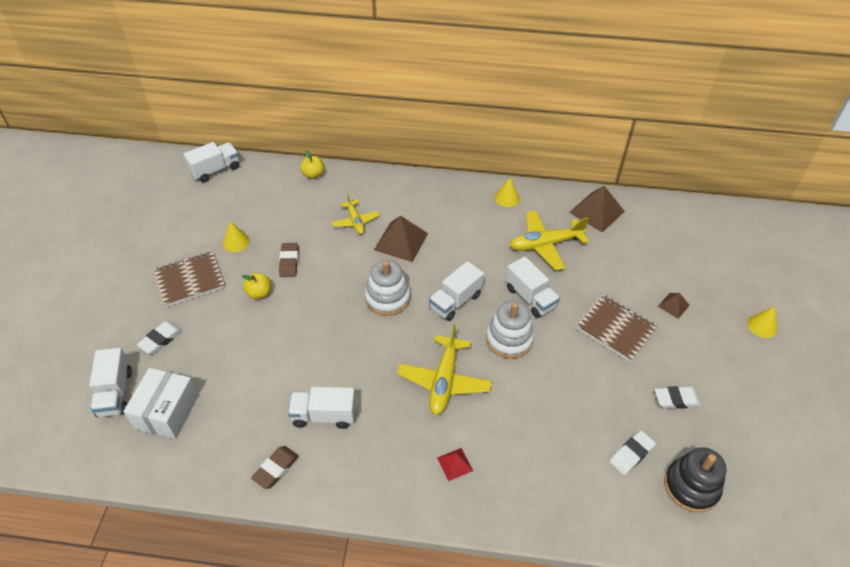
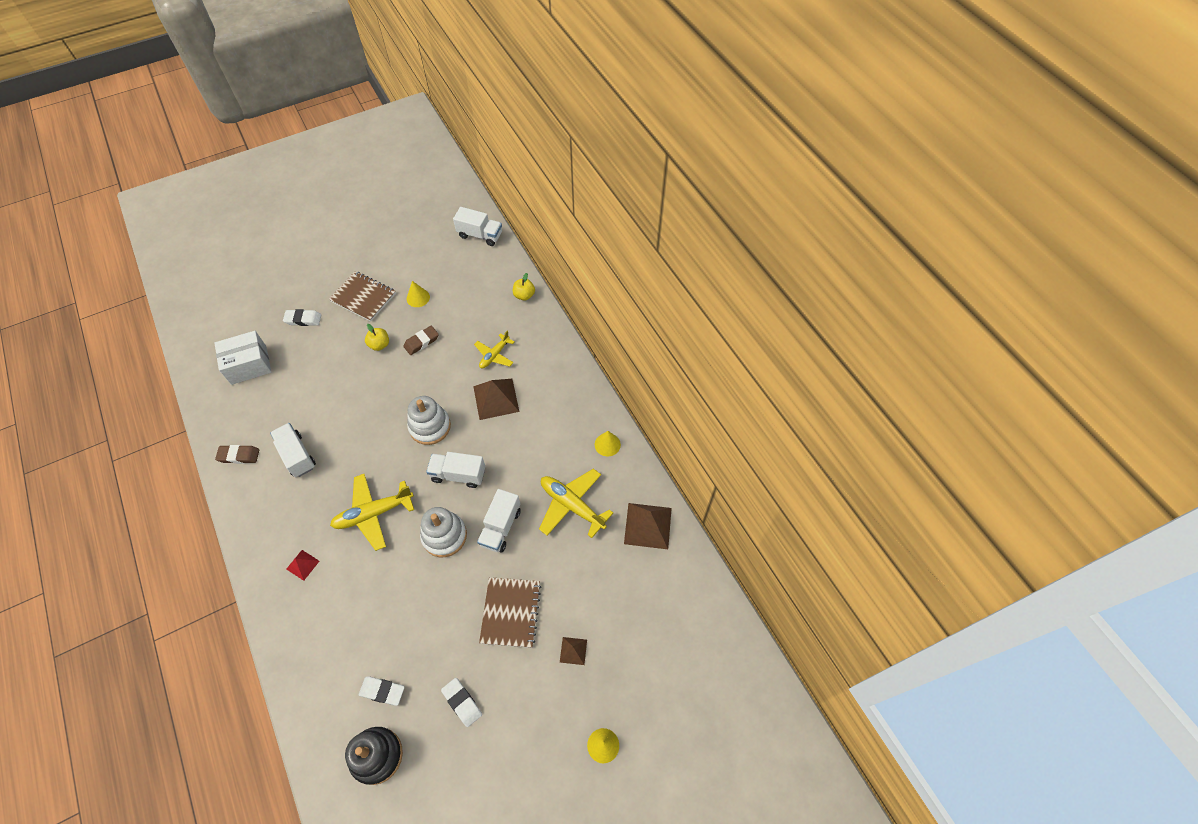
camera: 55 degrees right, 10 degrees up
(115, 393) = (247, 327): white truck -> none

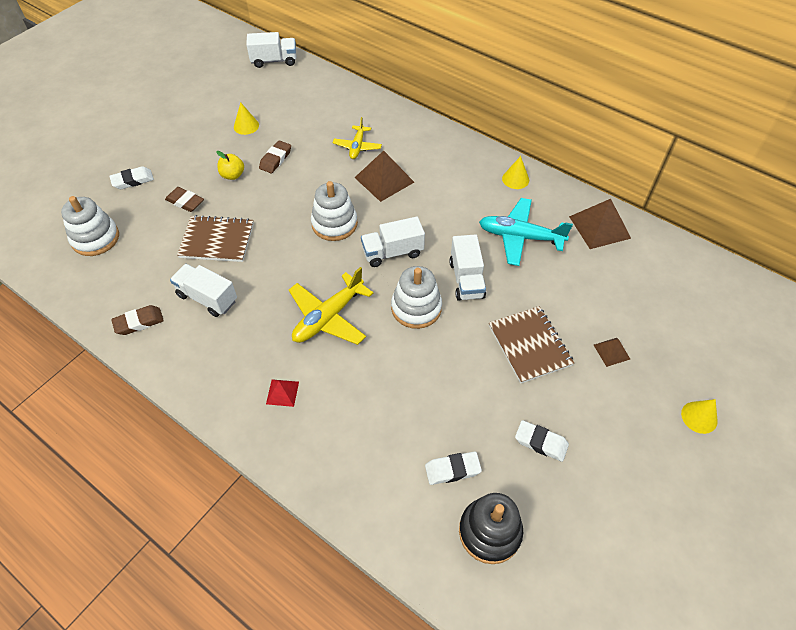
camera: 25 degrees left, 5 degrees down
(249, 365) = (95, 238): white box -> white stacking toy
(330, 357) = (185, 202): none -> brown eraser
(363, 297) = (187, 143): brown notebook -> brown notebook (217, 240)
(524, 295) = (351, 93): yellow apple -> none
(572, 505) = (520, 237): yellow plane -> turquoise plane

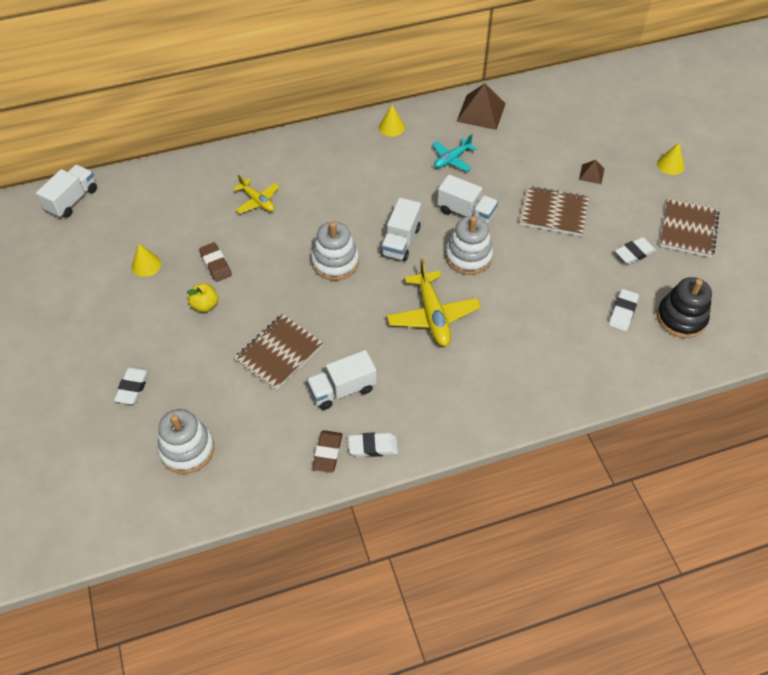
camera: 55 degrees left, 0 degrees up
(162, 349) = (373, 447): none -> white eraser
(185, 202) = (205, 356): brown eraser -> none
(282, 392) = (483, 381): red pyramid -> none
(384, 179) = (315, 204): brown pyramid -> none
(520, 237) = (452, 159): turquoise plane -> turquoise plane, size x0.61
(622, 479) = (688, 229): none -> brown notebook

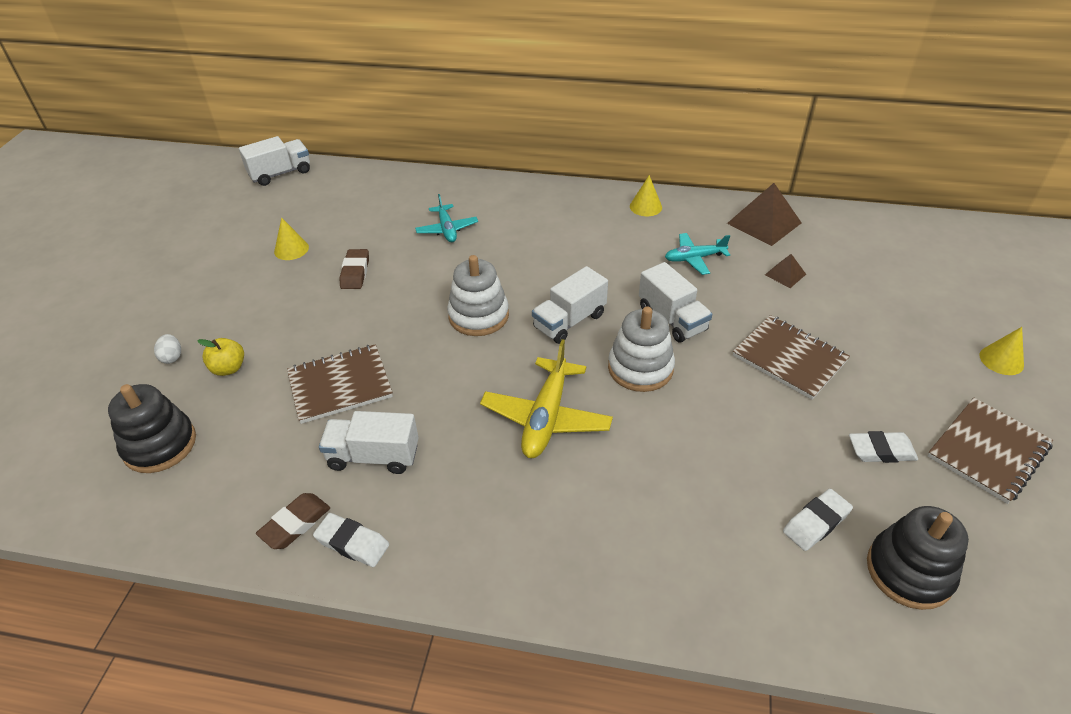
camera: 30 degrees right, 10 degrees down
(133, 387) = (172, 357): white eraser -> white egg
(187, 449) = (160, 445): white stacking toy -> black stacking toy
(205, 305) = (310, 306): yellow apple -> yellow apple (229, 368)
(257, 201) = (447, 229): yellow plane -> turquoise plane
(591, 174) = (872, 332): brown pyramid -> brown pyramid (785, 274)

